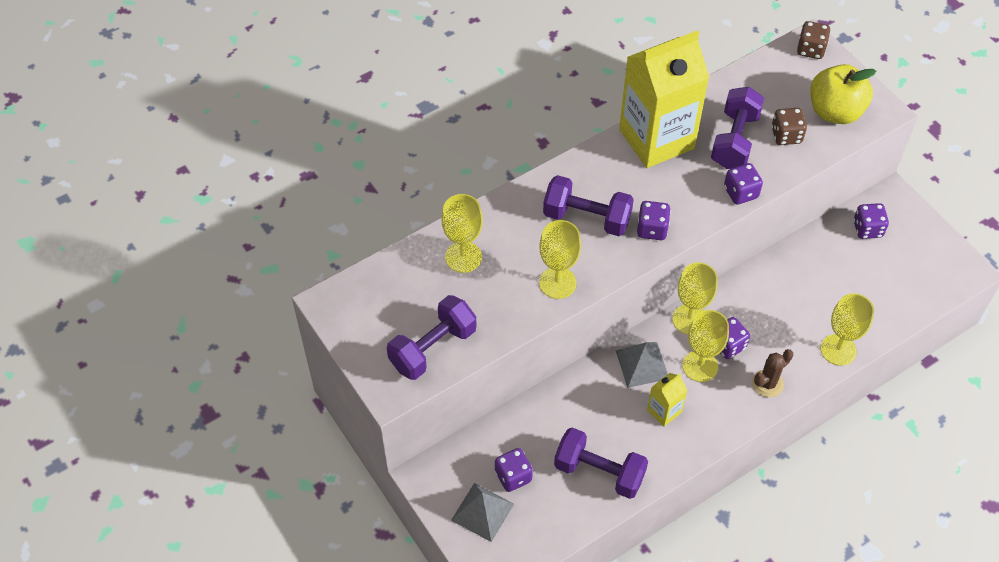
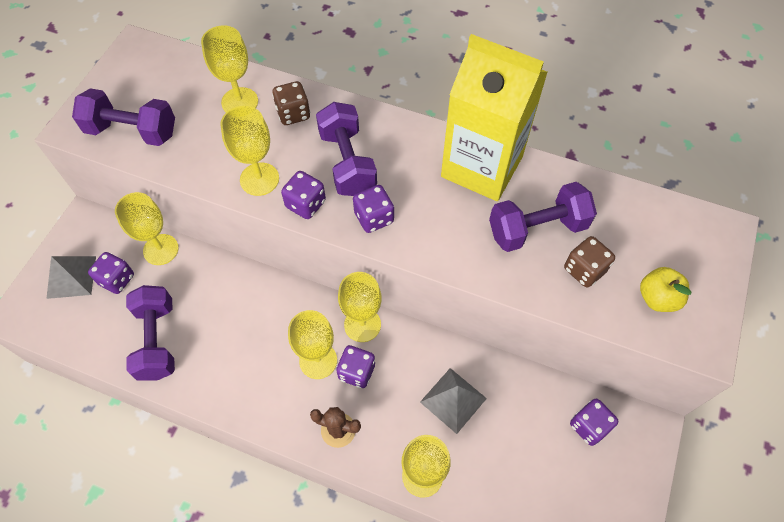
camera: 55 degrees right, 5 degrees up
(506, 428) = (161, 249): none -> yellow goblet
(642, 364) = (288, 313): grey pyramid -> grey pyramid (453, 400)
(664, 411) = (251, 357): yellow carton -> none
(740, 192) = (477, 267): purple dice -> purple dice (305, 204)
(810, 49) = (715, 234): brown dice -> brown dice (293, 114)
(835, 111) = (657, 298): yellow apple -> yellow apple, size x0.60

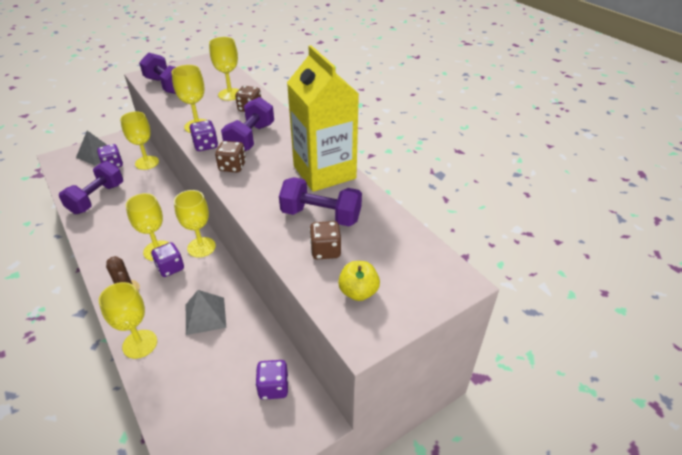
camera: 35 degrees right, 20 degrees down
(374, 218) = (232, 167): purple dice -> brown dice

